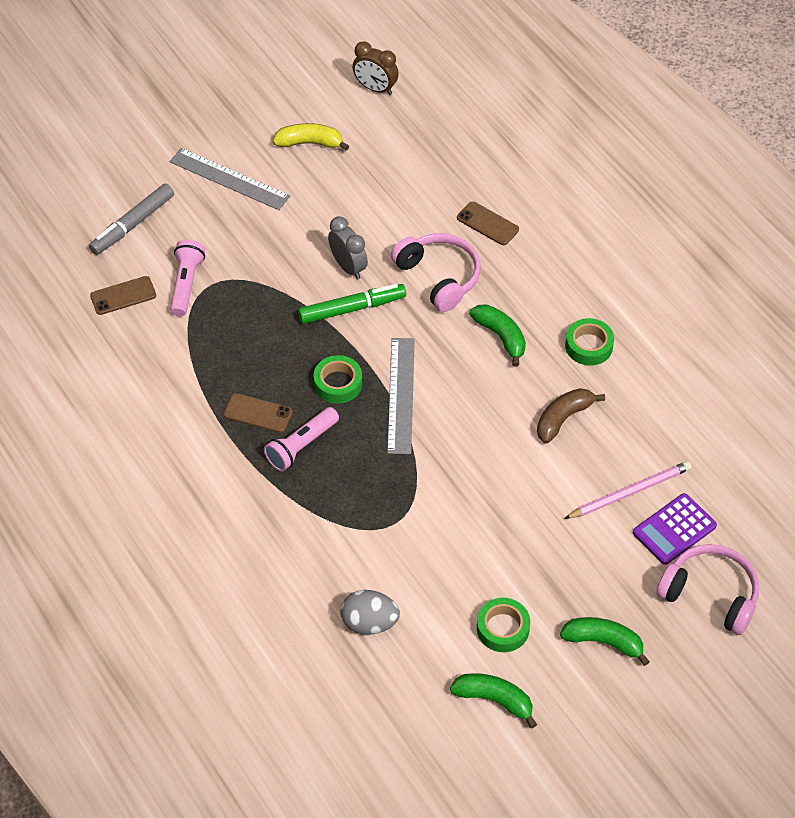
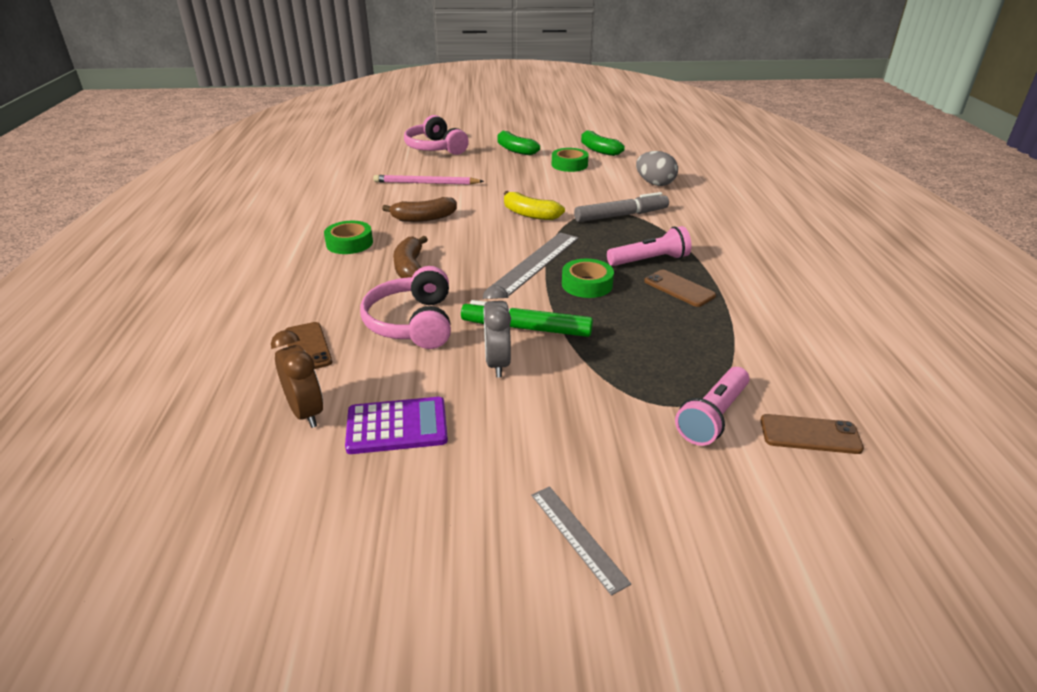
camera: 150 degrees left, 20 degrees down
(132, 224) = (775, 528): grey marker -> grey marker (621, 216)
(229, 179) = (577, 537): grey ruler -> grey ruler, size x0.60
(310, 143) = (407, 540): yellow banana -> yellow banana (530, 214)
(375, 88) = (208, 594): brown clock -> brown clock (306, 413)
(501, 337) = (410, 268): green banana -> brown banana
(674, 529) = (421, 167): purple calculator -> purple calculator (397, 426)

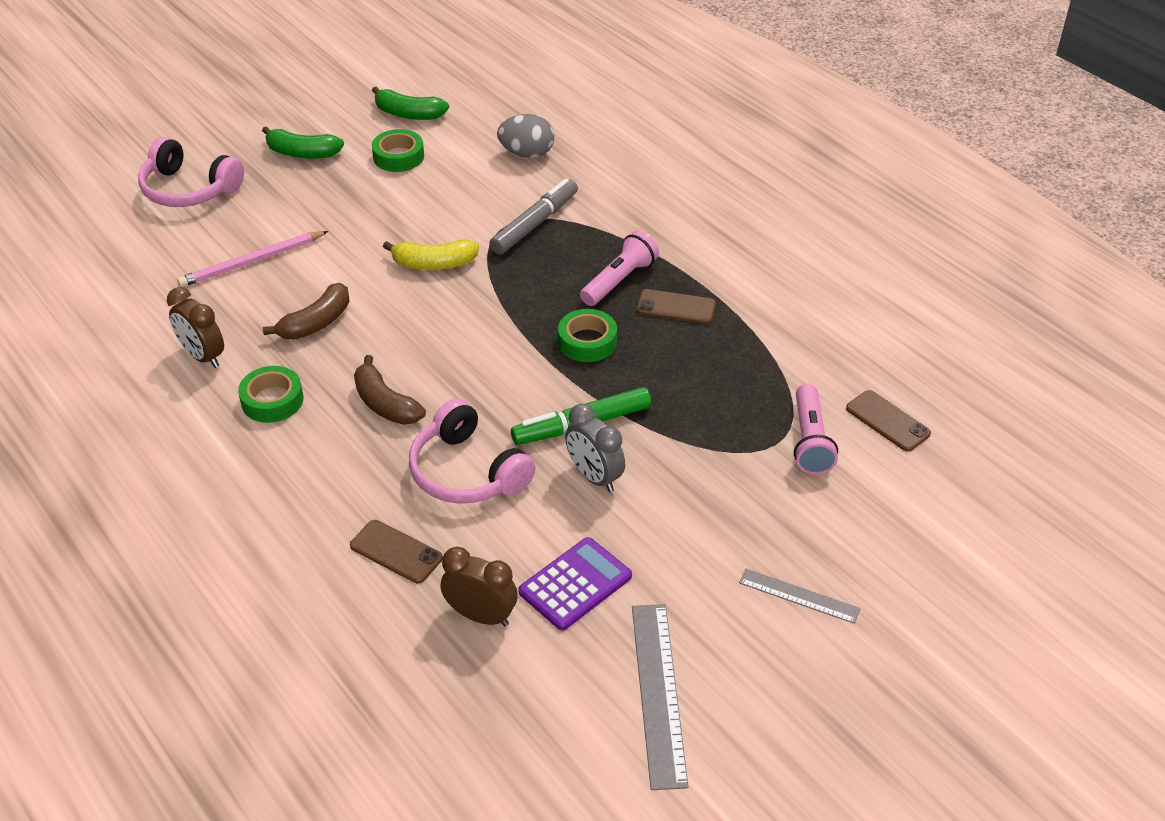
camera: 35 degrees left, 10 degrees up
(343, 212) = (203, 356): none -> brown clock
(536, 262) = (510, 334): grey ruler -> grey ruler (658, 693)
(810, 435) = (887, 421): brown phone -> brown phone turned 75 degrees clockwise

